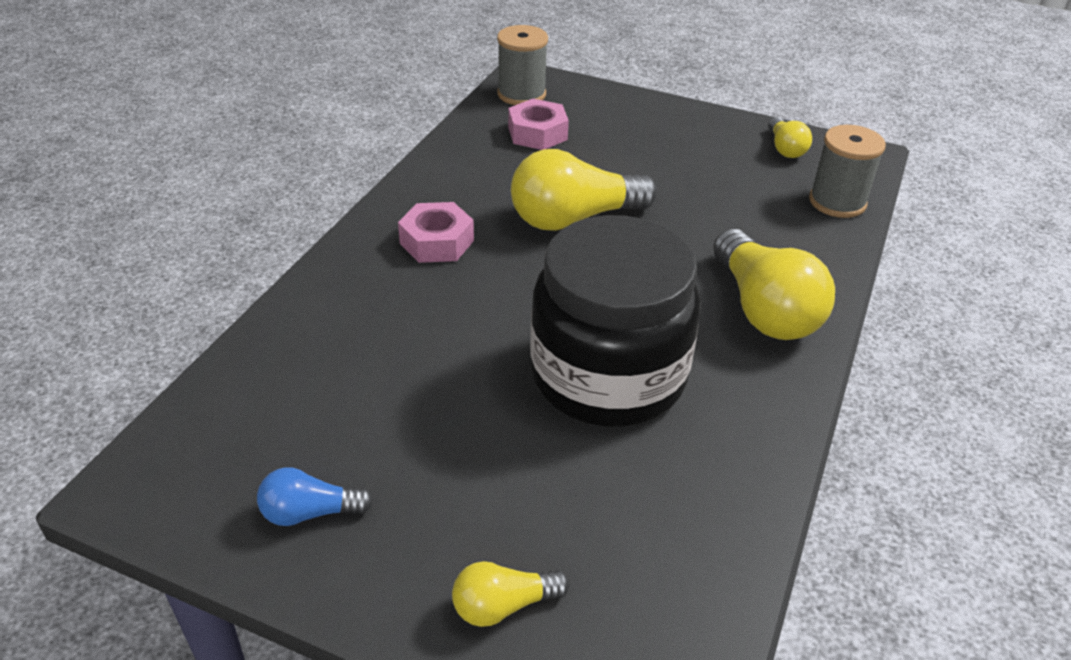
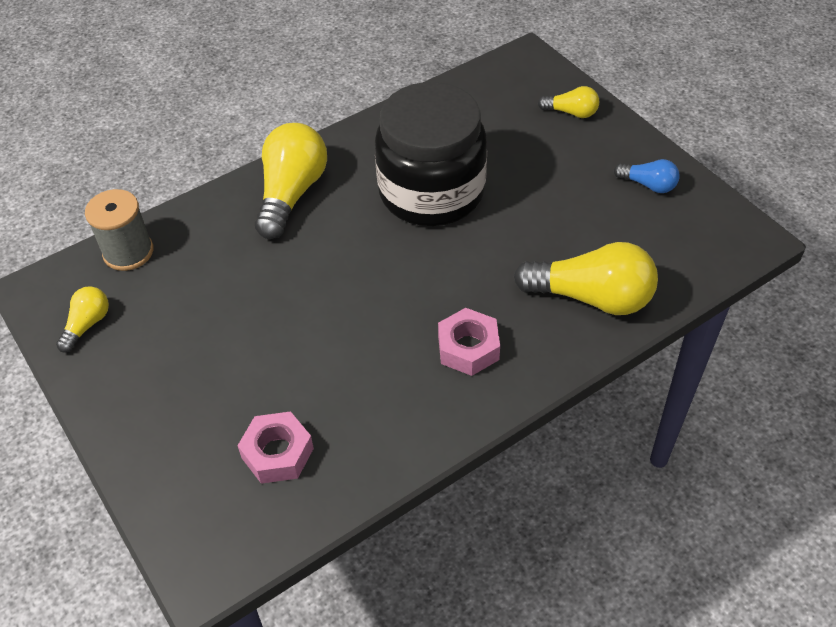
camera: 145 degrees left, 10 degrees up
(521, 94) = (235, 535): grey spool -> none
(574, 218) = (341, 325): yellow light bulb -> yellow light bulb (591, 297)

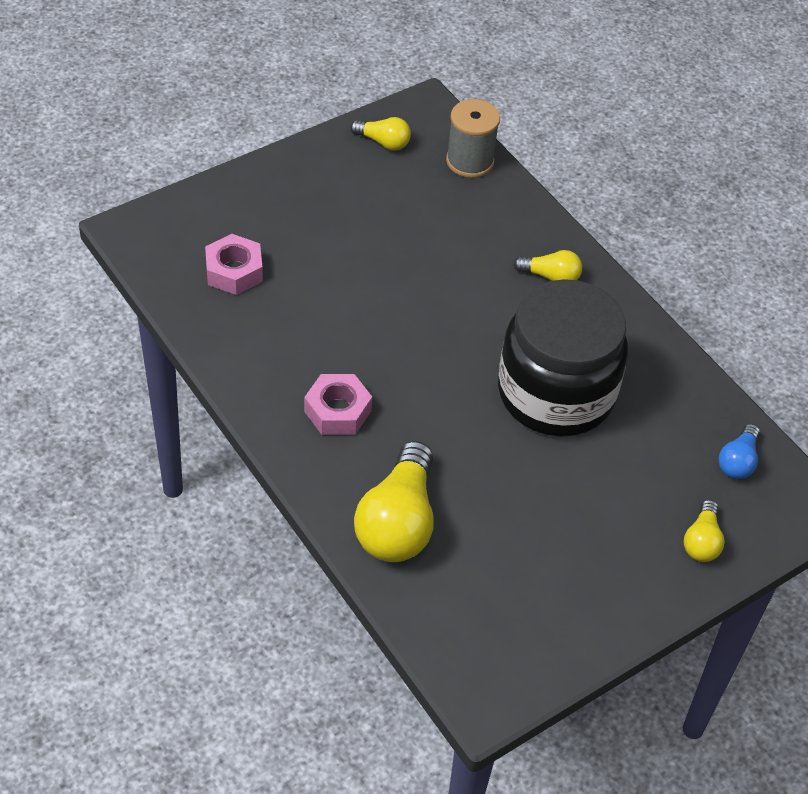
camera: 85 degrees right, 0 degrees up
(291, 193) = (550, 277): yellow light bulb -> yellow light bulb, size x0.51
(648, 185) = (573, 604): blue light bulb -> blue light bulb (738, 461)

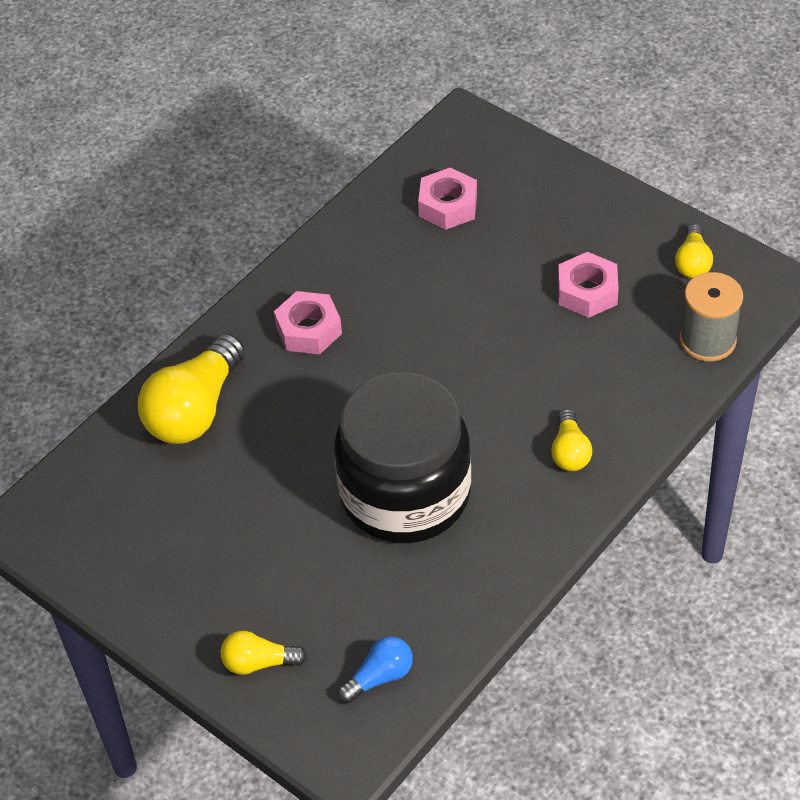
camera: 80 degrees right, 0 degrees up
(384, 213) = (587, 292): none -> pink nut
(398, 522) = (195, 409): yellow light bulb -> yellow light bulb turned 60 degrees counterclockwise
(738, 461) = (379, 677): blue light bulb -> blue light bulb turned 135 degrees clockwise

